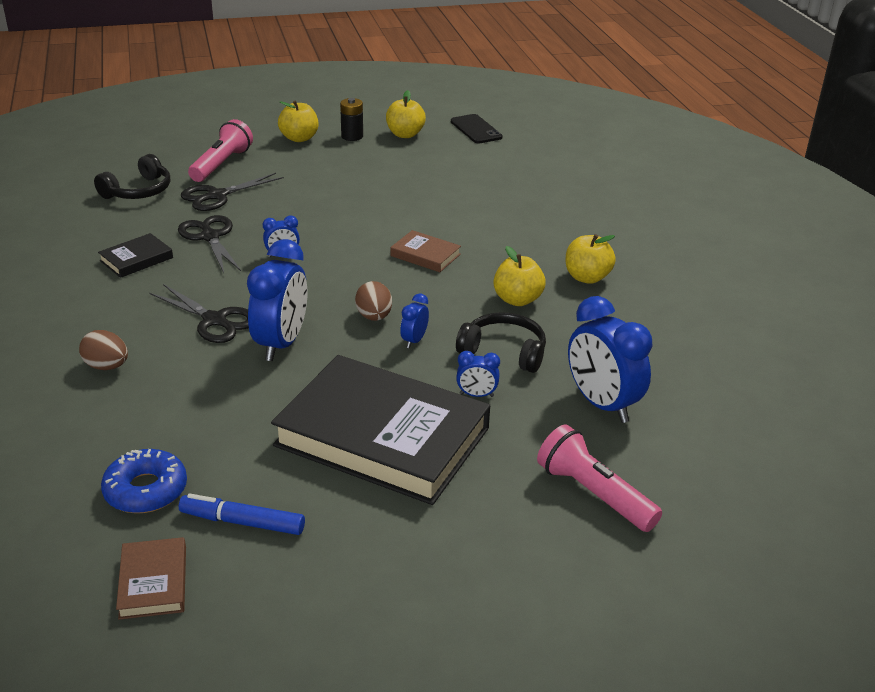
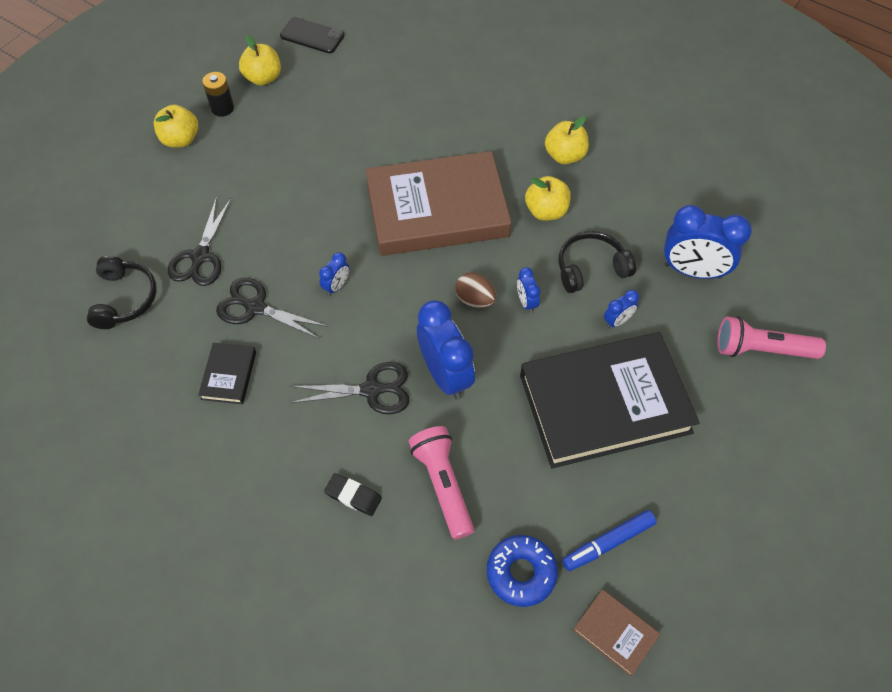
camera: 40 degrees left, 25 degrees up
(107, 366) = (353, 496): brown egg -> black eraser
(222, 164) = (155, 216): pink flashlight -> pink flashlight (443, 484)
(425, 255) = (437, 210): brown book -> brown book, size x2.41

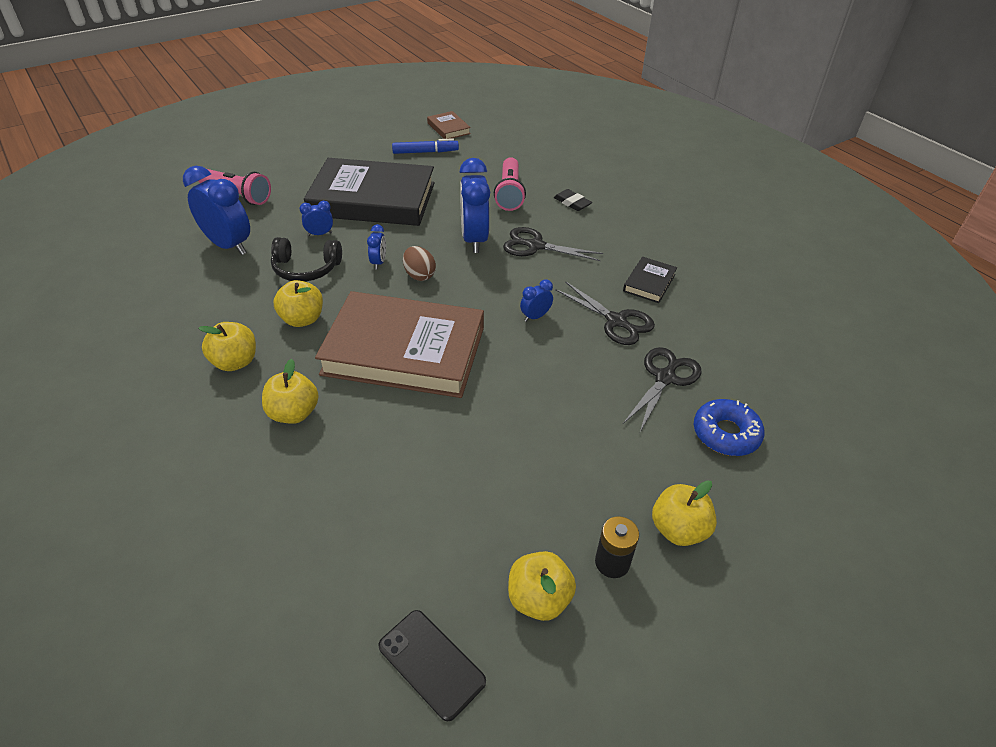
camera: 160 degrees left, 15 degrees down
(124, 299) = (746, 362): black headphones -> none
(486, 132) = (294, 413): none -> yellow apple
(521, 573) = (484, 154): blue donut -> blue donut (726, 434)

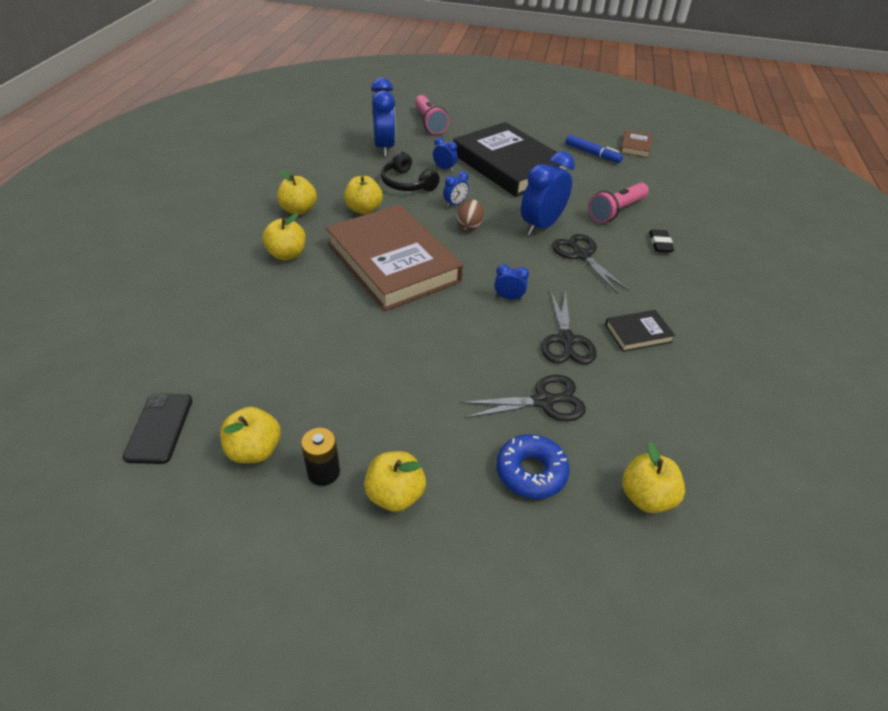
camera: 45 degrees right, 0 degrees up
(797, 392) = (646, 497): none -> yellow apple

